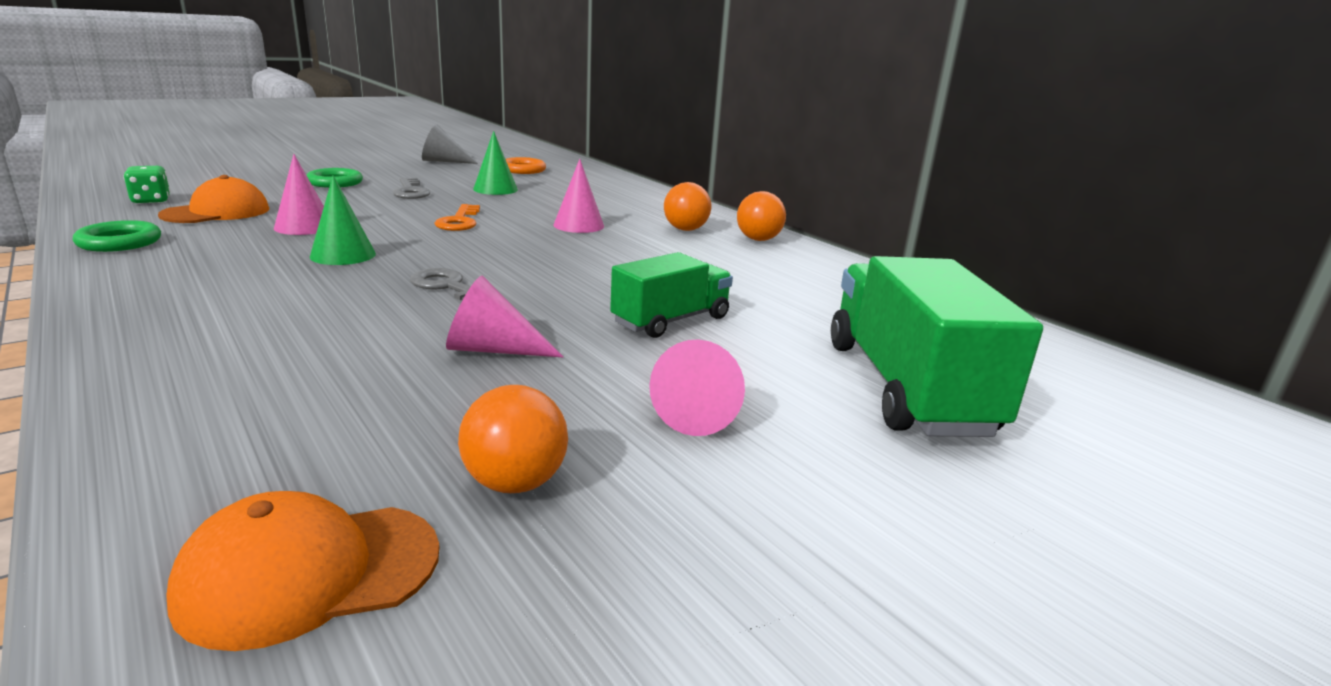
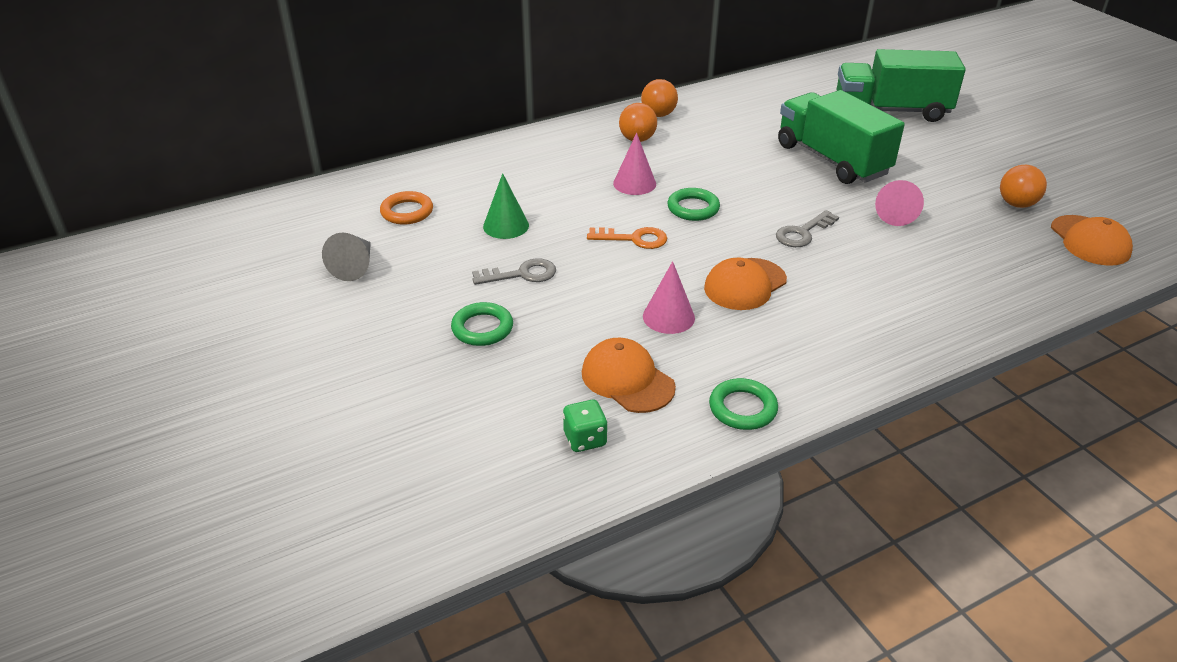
camera: 80 degrees left, 15 degrees up
(343, 255) = (745, 284): green cone -> orange cap
(521, 243) = (693, 208): none -> green ring
(671, 320) = (832, 160): green truck -> green truck, size x1.68
(699, 412) = (939, 161): pink cone -> none

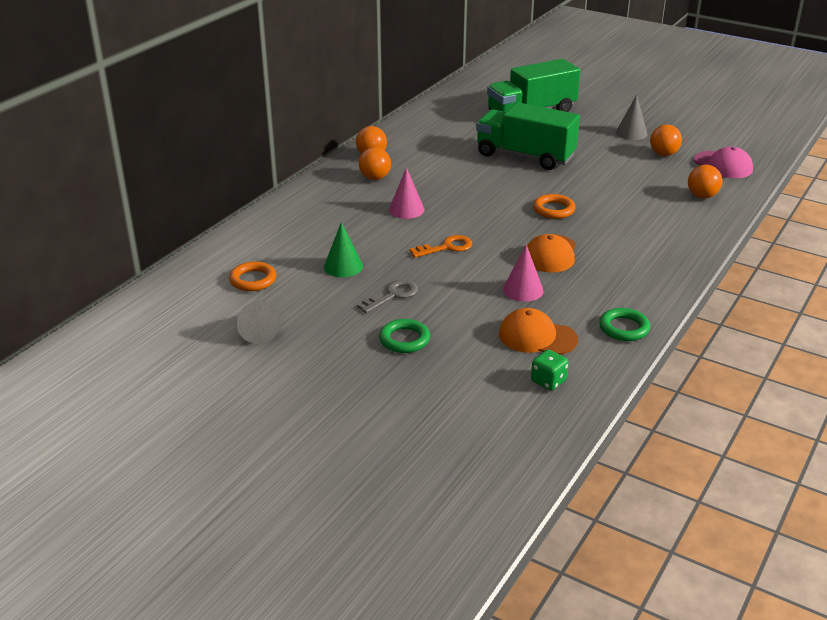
camera: 30 degrees left, 5 degrees down
(693, 208) = (465, 215): green ring -> none
(803, 233) = (553, 210): grey key -> orange ring
(895, 213) = (598, 180): pink cone -> none
(998, 167) = (631, 133): none -> grey cone
(1018, 273) = (702, 196): none -> orange ball
(1090, 241) = (723, 165): orange cap -> pink cap

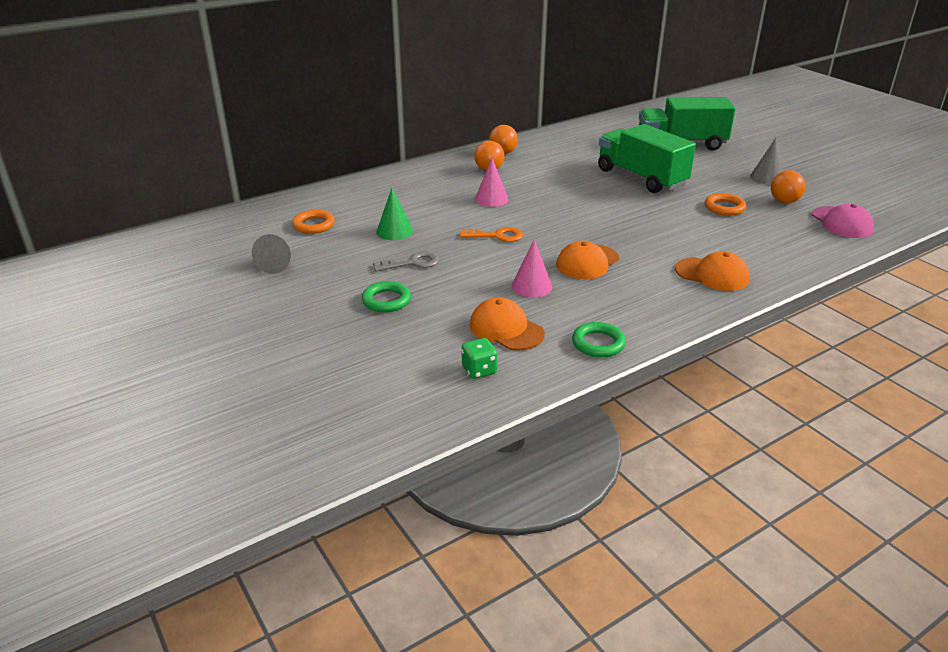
camera: 25 degrees right, 0 degrees up
(553, 210) = (626, 226): orange ring -> orange ring (724, 207)
(661, 239) = (712, 274): none -> orange cap
(702, 196) = (792, 245): orange ball -> none

